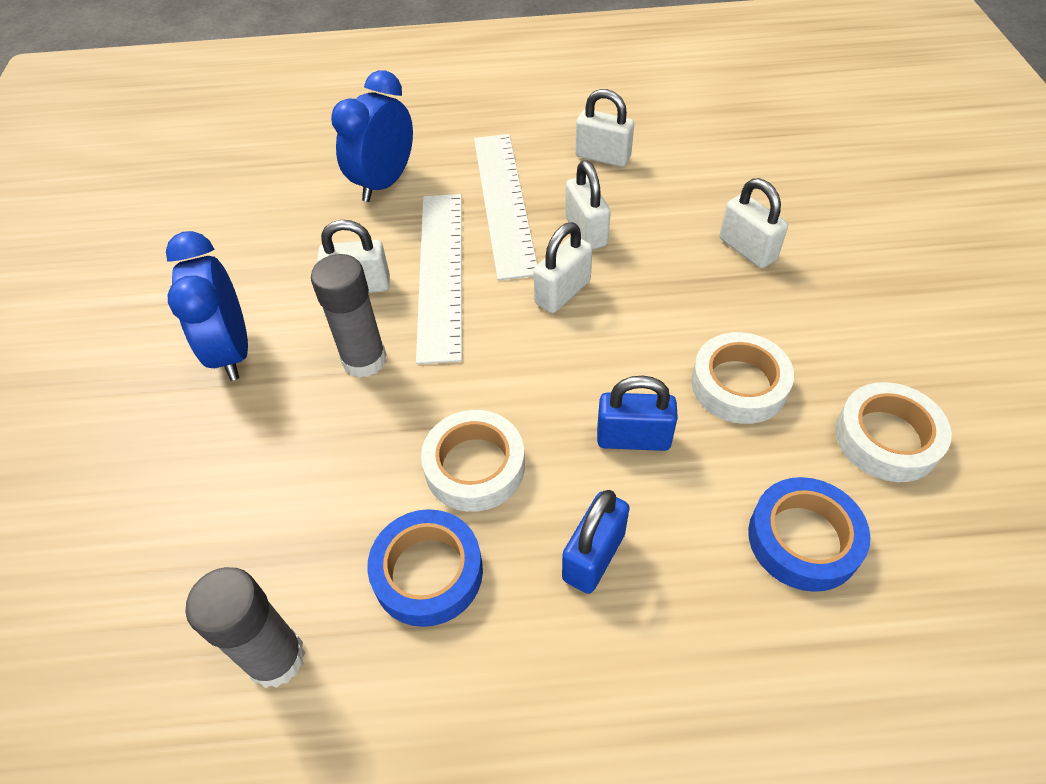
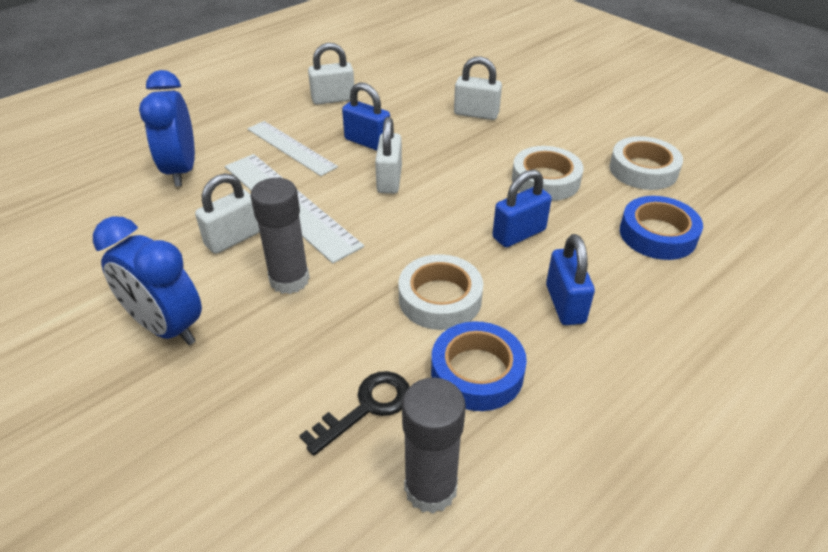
camera: 40 degrees left, 10 degrees down
(303, 539) = (367, 407): none -> black key
(503, 202) = (291, 147): white ruler -> white ruler, size x0.66
(586, 231) = (367, 142): white padlock -> blue padlock

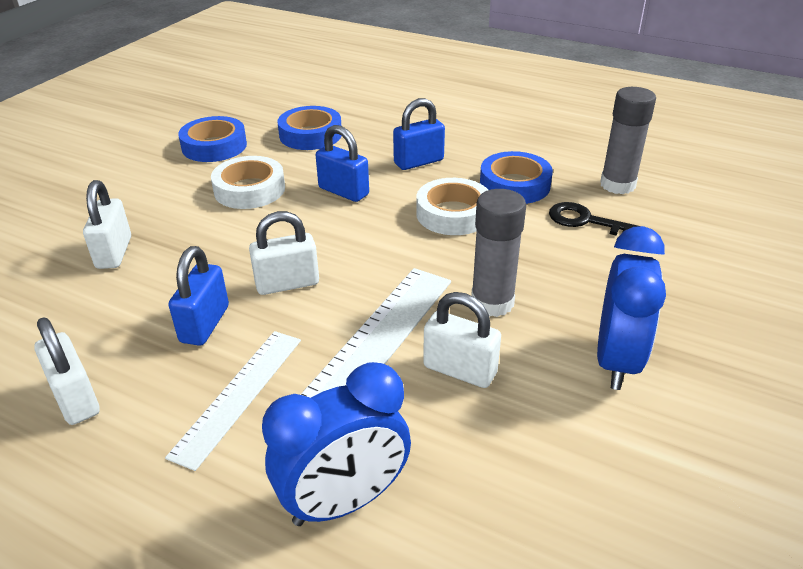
camera: 110 degrees left, 5 degrees down
(643, 170) = (214, 146): white tape -> blue tape

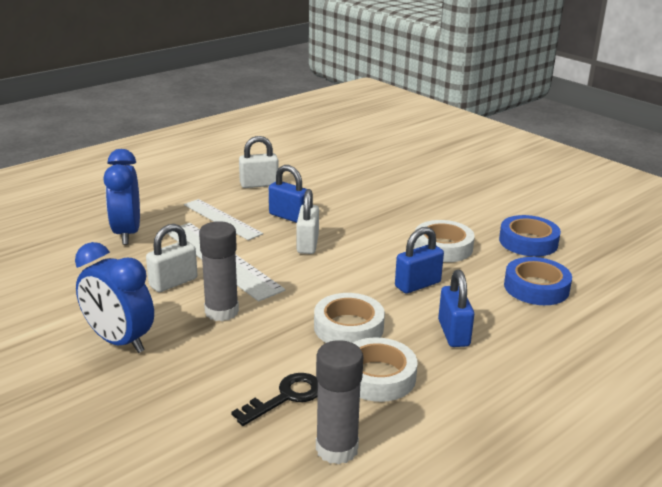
camera: 110 degrees right, 10 degrees down
(114, 252) = (385, 198): white padlock -> none
(514, 185) = (377, 376): blue tape -> white tape

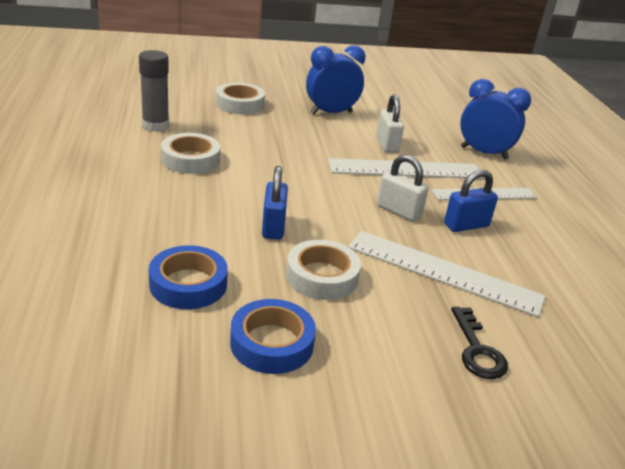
camera: 120 degrees right, 5 degrees up
(221, 311) = (329, 145): grey glue stick -> none
(259, 184) = (562, 240): white padlock -> none
(286, 397) = (215, 131): black key -> black key (477, 350)
(348, 327) = (254, 174): white tape -> white tape (240, 104)
(367, 212) = (443, 272): none -> white ruler
(453, 333) = (190, 206): blue padlock -> none

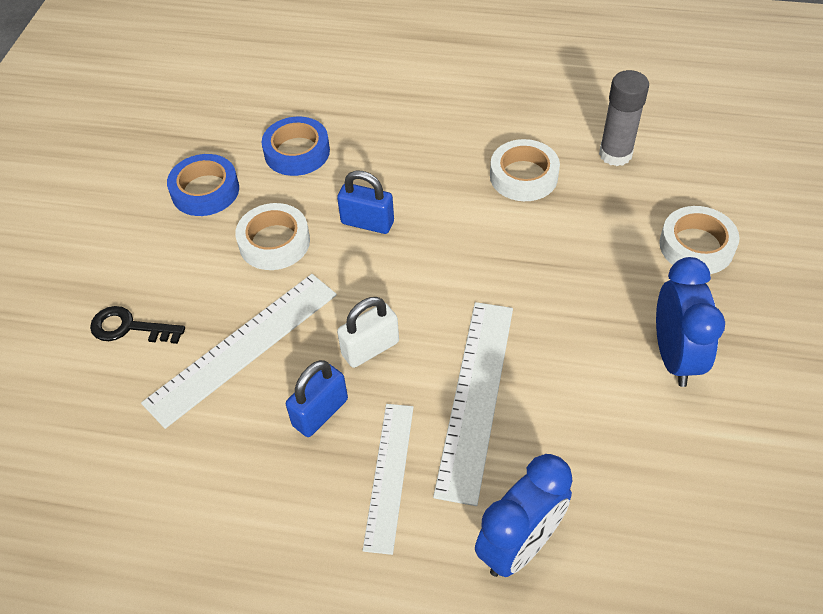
camera: 115 degrees right, 20 degrees up
(387, 144) = (556, 400): white padlock -> none
(466, 225) = (320, 412): blue padlock -> blue padlock turned 45 degrees clockwise

